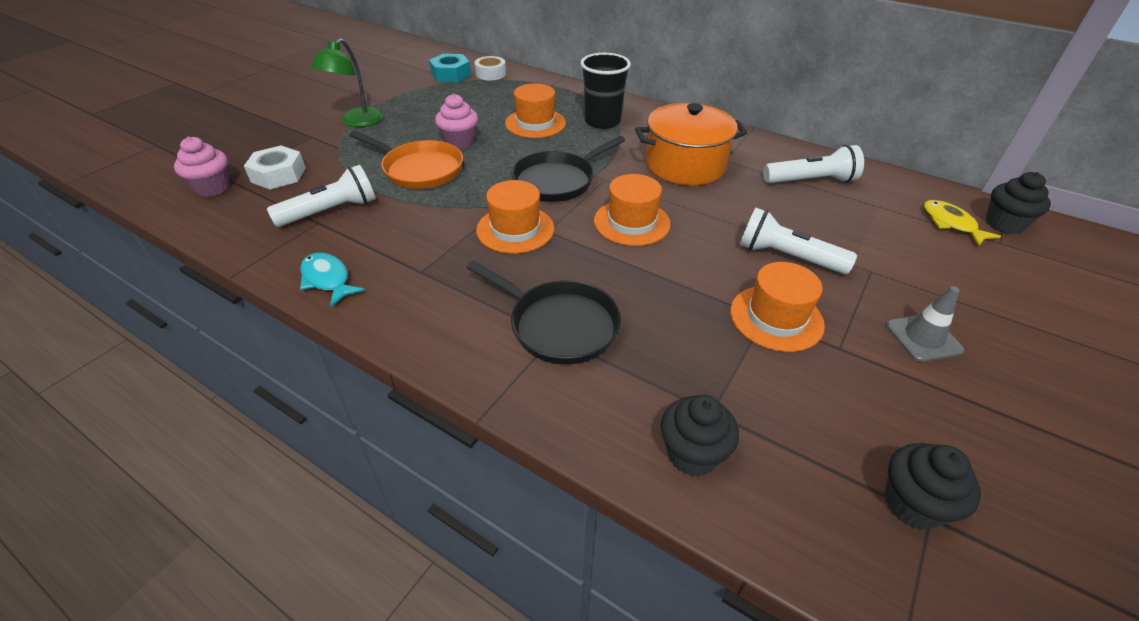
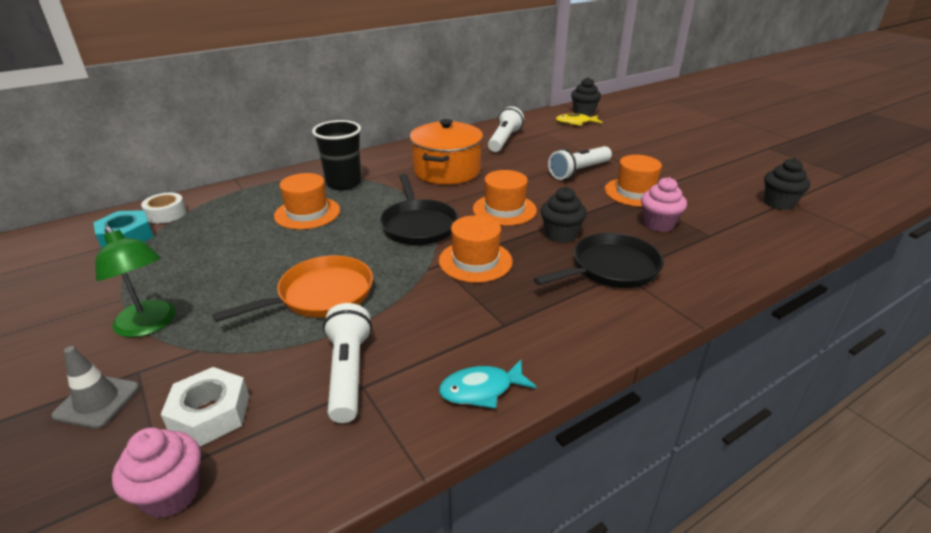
camera: 65 degrees left, 10 degrees down
(459, 142) = (292, 260): pink cupcake -> pink cupcake (658, 224)
(692, 454) = (742, 251): black cupcake -> black cupcake (560, 235)
(923, 338) = (666, 161): grey traffic cone -> grey traffic cone (97, 401)

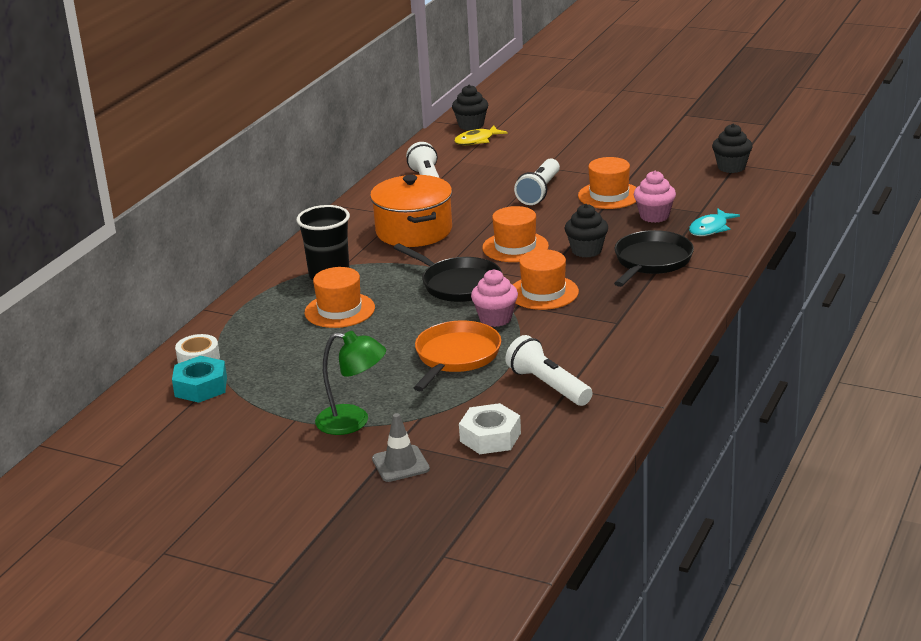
camera: 30 degrees left, 5 degrees down
(171, 494) = (529, 470): pink cupcake -> pink cupcake (495, 319)
(481, 389) = (646, 359): turquoise fish -> turquoise fish (710, 228)

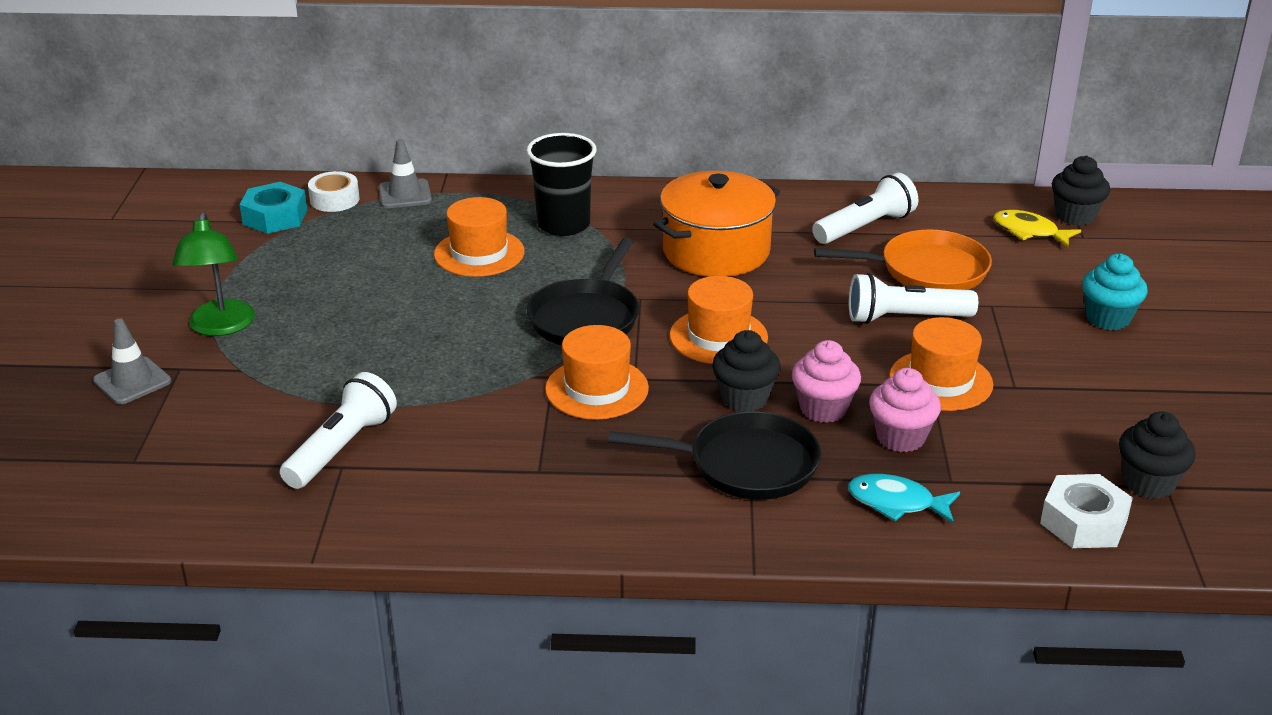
camera: 65 degrees right, 5 degrees up
(221, 329) = (405, 194): none -> grey traffic cone
(456, 357) = (394, 360): orange pan -> orange pan (927, 270)
(490, 437) = (203, 431): white nut -> white nut (1083, 522)
(495, 319) = (505, 367): pink cupcake -> pink cupcake (823, 409)
(582, 142) = (1108, 318): none -> turquoise cupcake

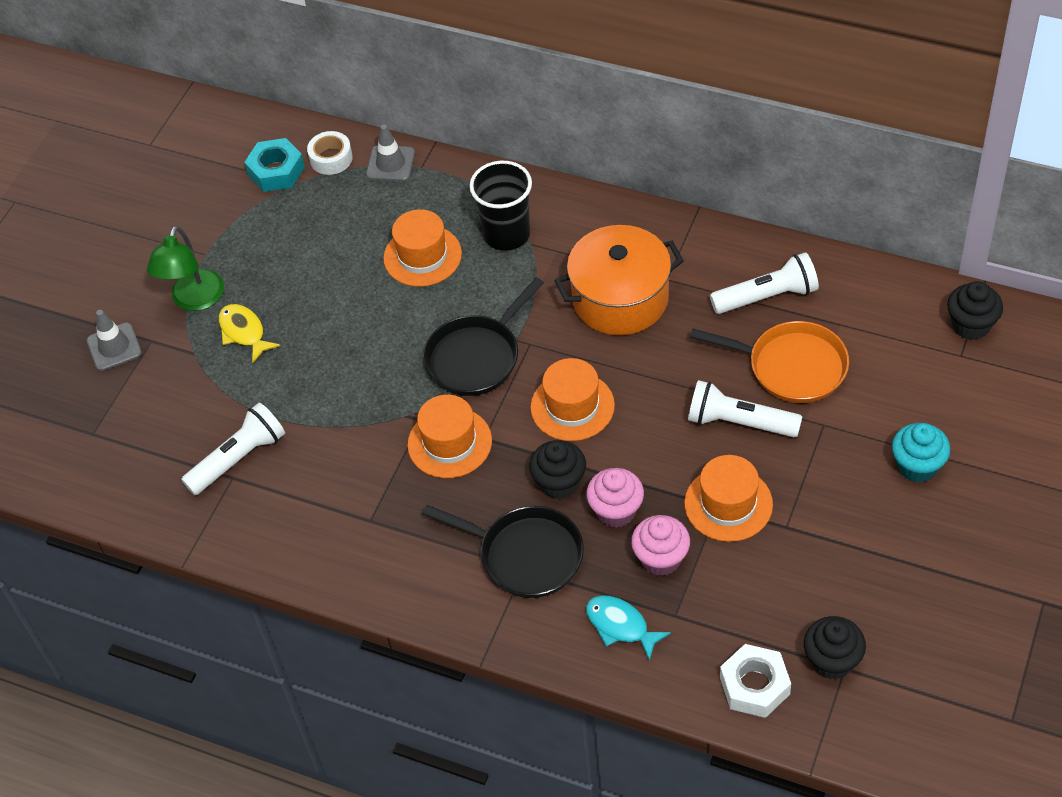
camera: 25 degrees right, 20 degrees up
(1029, 232) = (914, 337): yellow fish -> yellow fish (244, 332)

